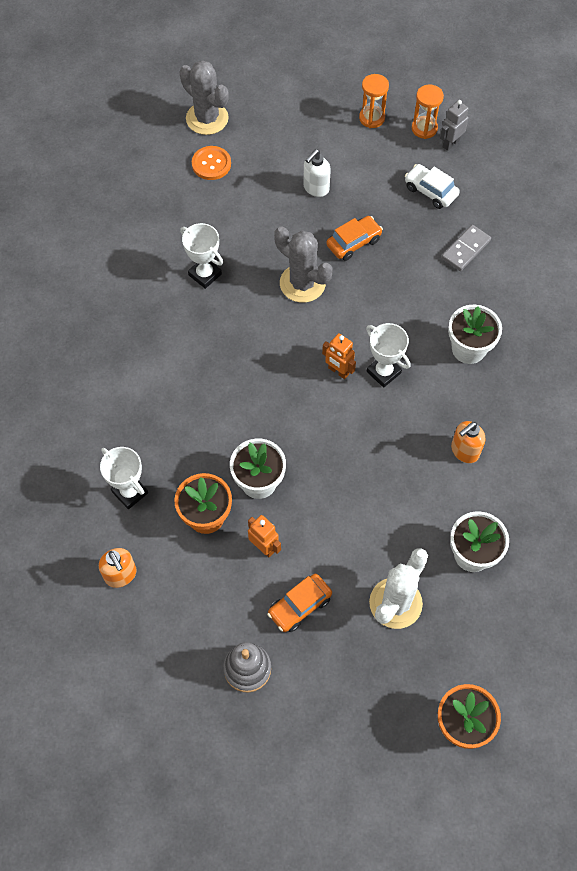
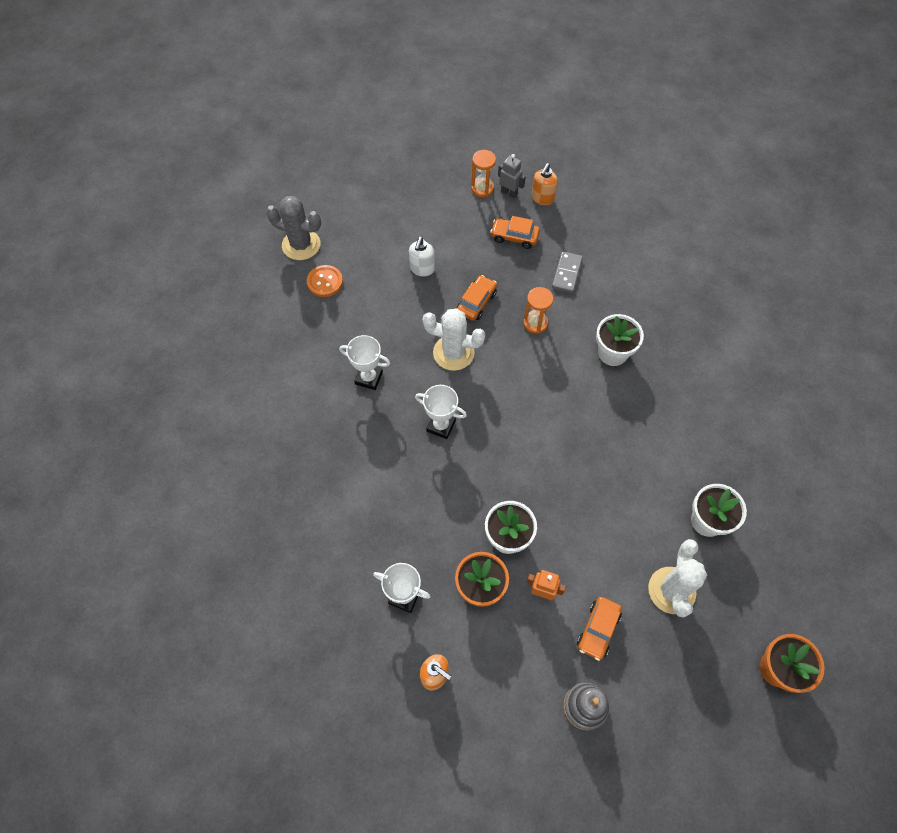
camera: 25 degrees left, 0 degrees up
(302, 283) = (453, 353): grey cactus -> white cactus
(338, 371) = (521, 414): orange robot -> none
(372, 118) = (436, 195): orange hourglass -> orange hourglass (535, 323)
(383, 372) = (558, 400): white trophy -> white trophy (441, 426)
(430, 191) = (514, 237): white car -> orange car
(450, 143) = (509, 193): grey robot -> grey robot turned 105 degrees clockwise
(464, 451) = (655, 438): orange soap dispenser -> orange soap dispenser (542, 198)

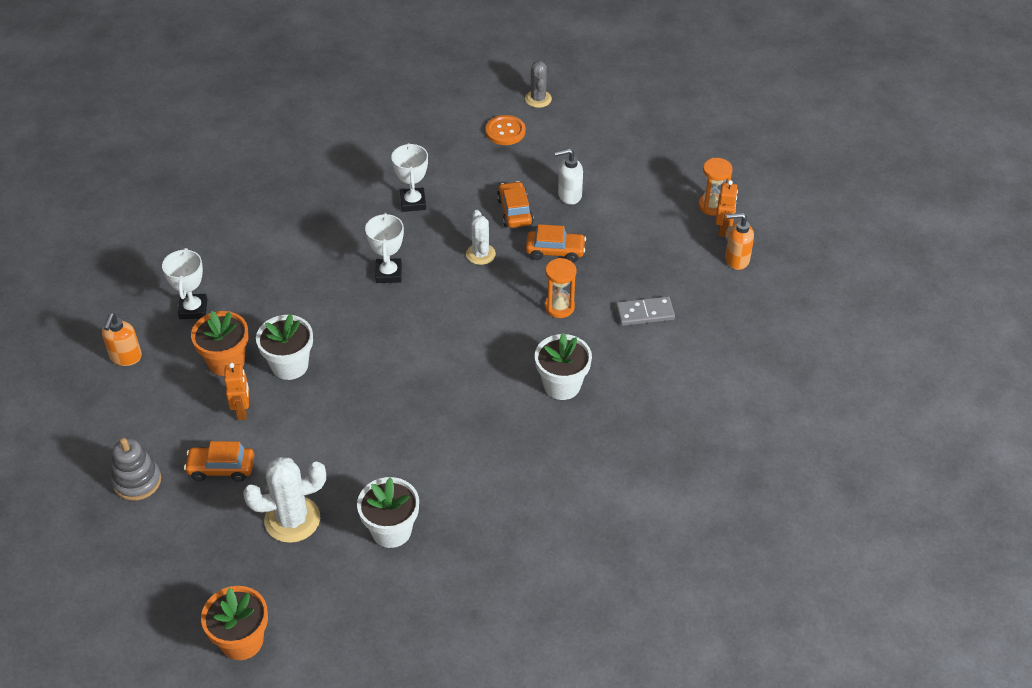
camera: 65 degrees right, 15 degrees down
(301, 245) = (538, 99): grey cactus -> grey cactus, size x0.62
(453, 353) = (480, 254): white cactus -> white cactus, size x0.62
(509, 193) = (723, 229): grey robot -> orange robot
(514, 237) = (664, 253): orange car -> orange car (515, 211)

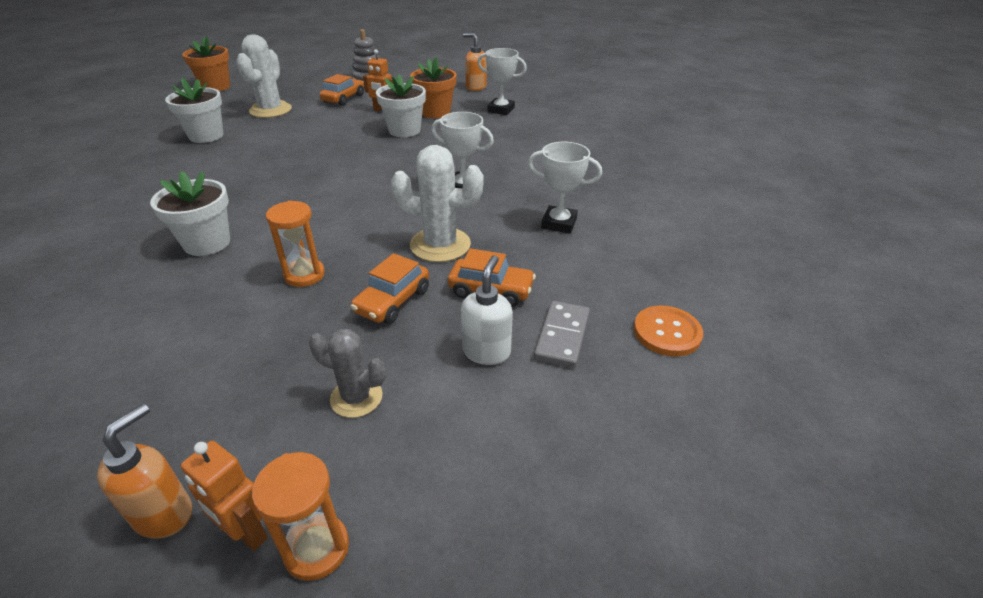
camera: 115 degrees right, 10 degrees down
(480, 254) = (440, 245): white cactus -> white cactus, size x1.61
(538, 99) = (747, 398): grey cactus -> grey cactus (356, 397)
(645, 313) = (210, 342): grey domino -> grey domino (562, 336)

